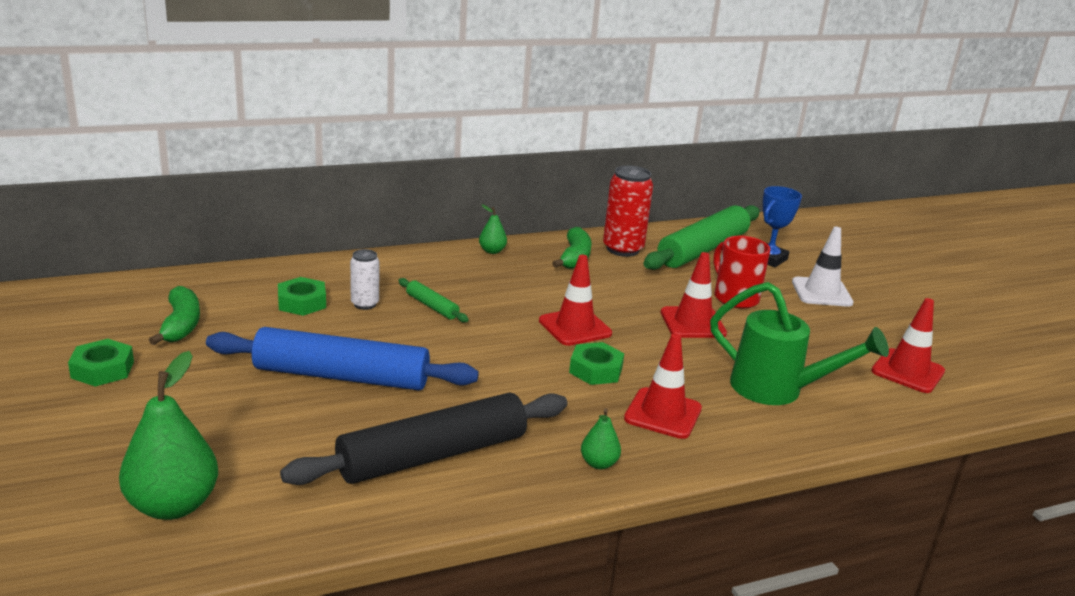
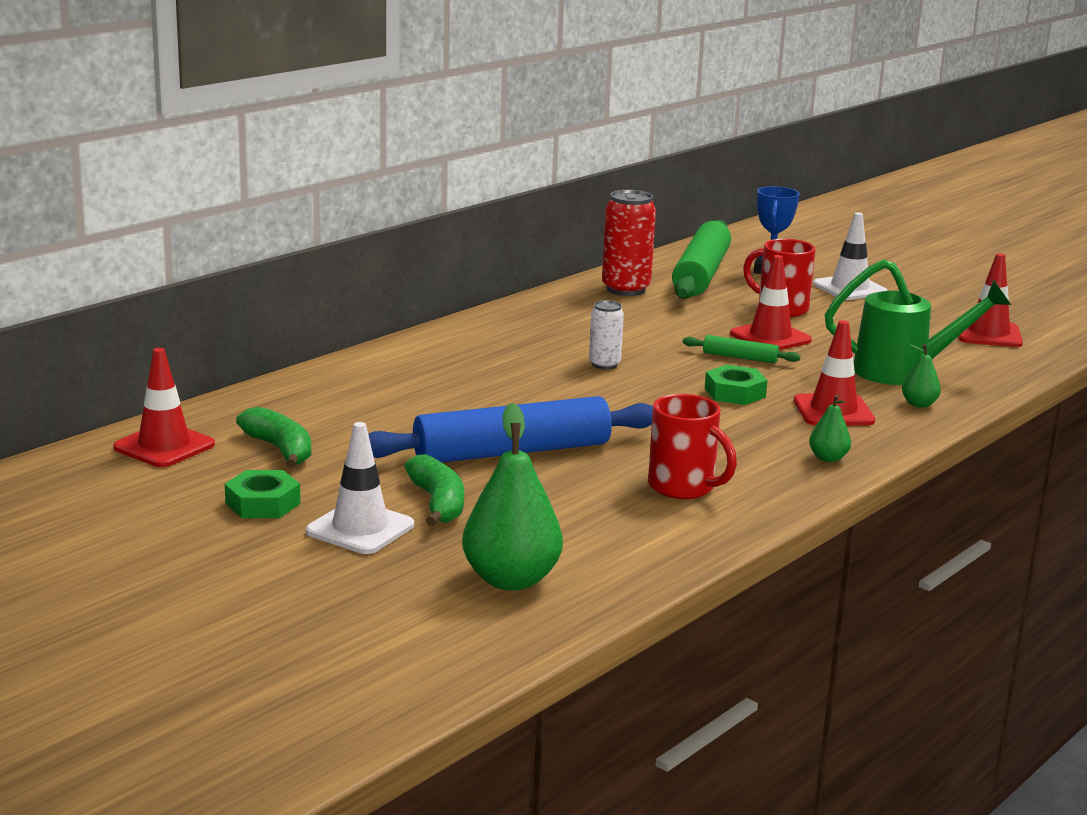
camera: 25 degrees left, 5 degrees down
(135, 415) = (360, 528): none -> white traffic cone
(302, 302) = (375, 403): green nut -> none
(365, 304) = (442, 390): white can -> white can (604, 364)
(432, 306) = (512, 377): green rolling pin -> green rolling pin (740, 357)
(432, 455) = (683, 487): black rolling pin -> red mug
(492, 251) = (500, 317): green pear -> green pear (919, 404)
(574, 257) = (589, 306): green banana -> green banana (437, 503)
(575, 327) = (671, 364): red traffic cone -> red traffic cone (164, 446)

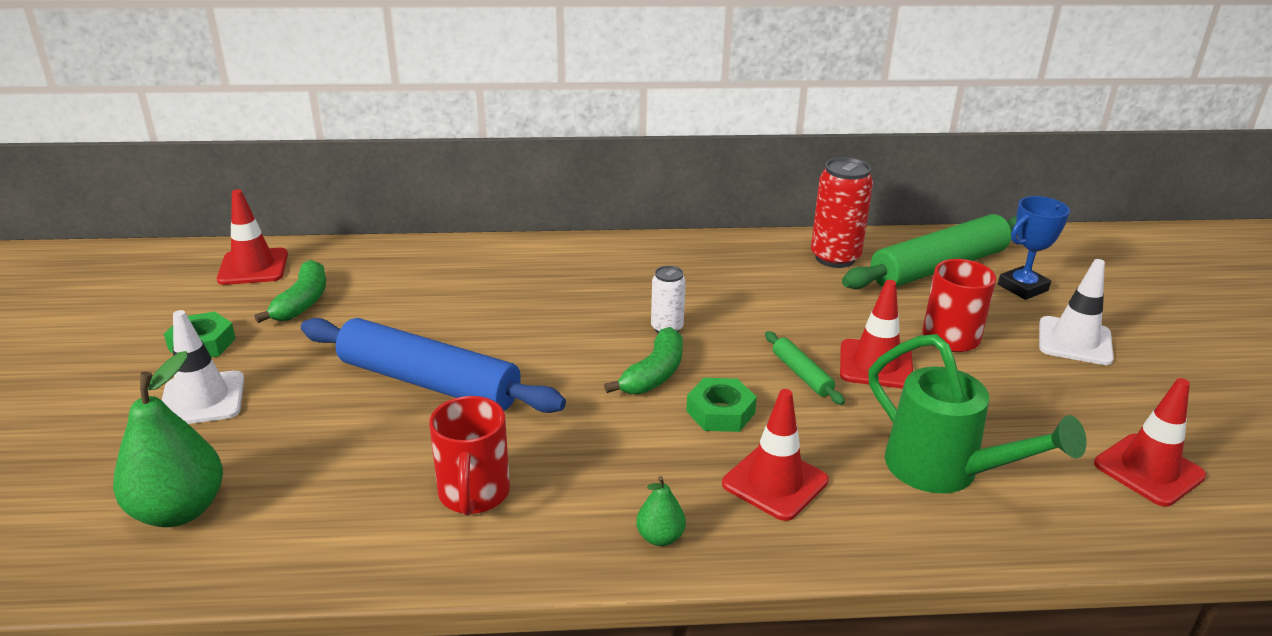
camera: 45 degrees right, 10 degrees up
(437, 503) = (288, 404): green banana -> green banana (654, 374)
(919, 404) = (885, 522): green pear -> none

